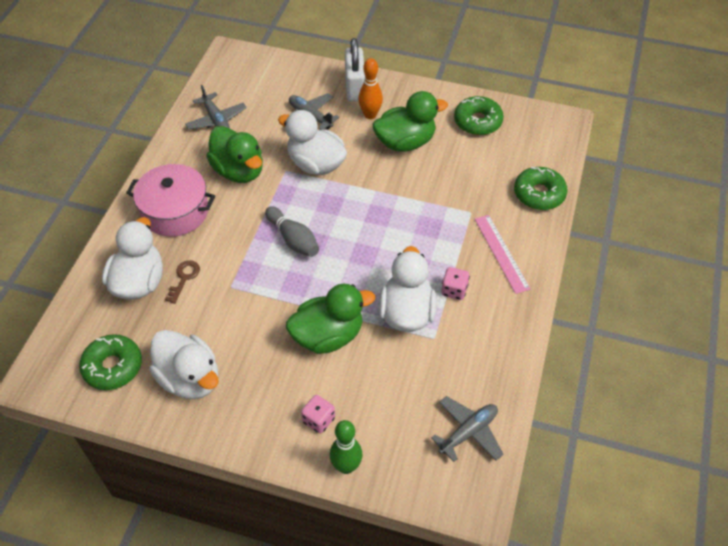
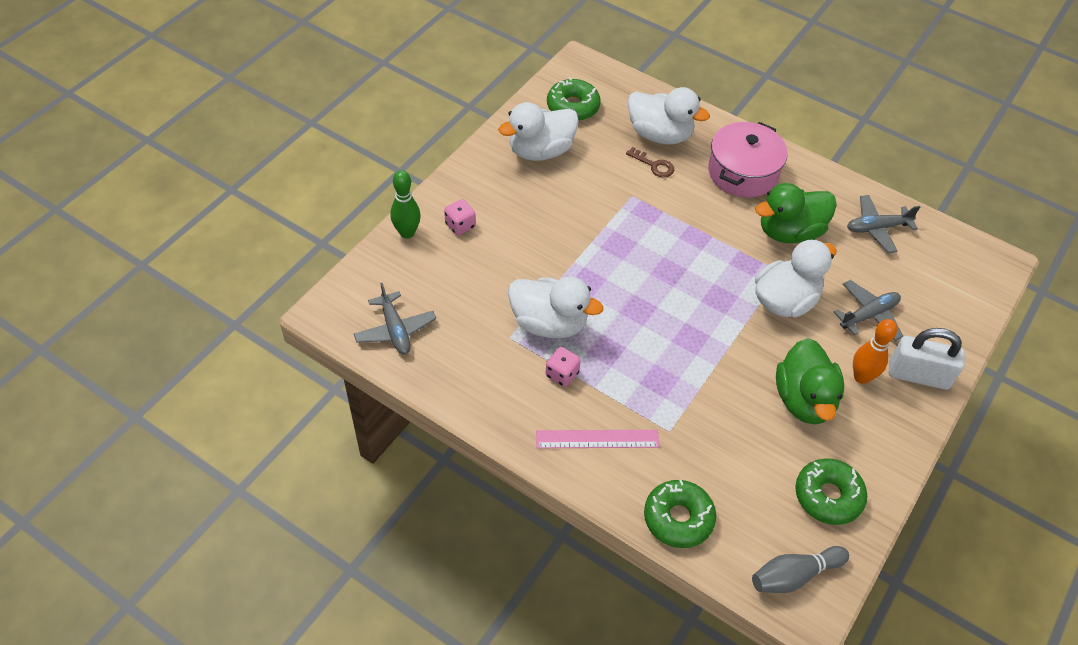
camera: 105 degrees right, 0 degrees up
(293, 239) = (677, 255): grey bowling pin -> grey bowling pin (794, 575)
(328, 336) = (546, 254): green duck -> none

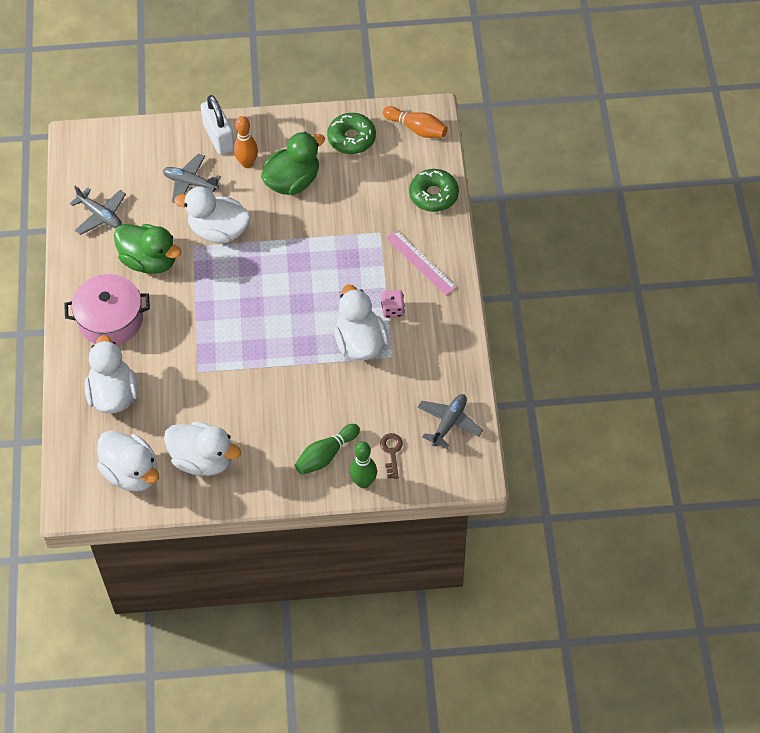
camera: 125 degrees left, 5 degrees up
(460, 225) = (326, 455): pink dice -> green bowling pin
(573, 107) = (132, 473): green donut -> white duck
(654, 165) = (152, 378): brown key -> brown key (391, 452)
(794, 575) = (417, 129): grey bowling pin -> orange bowling pin

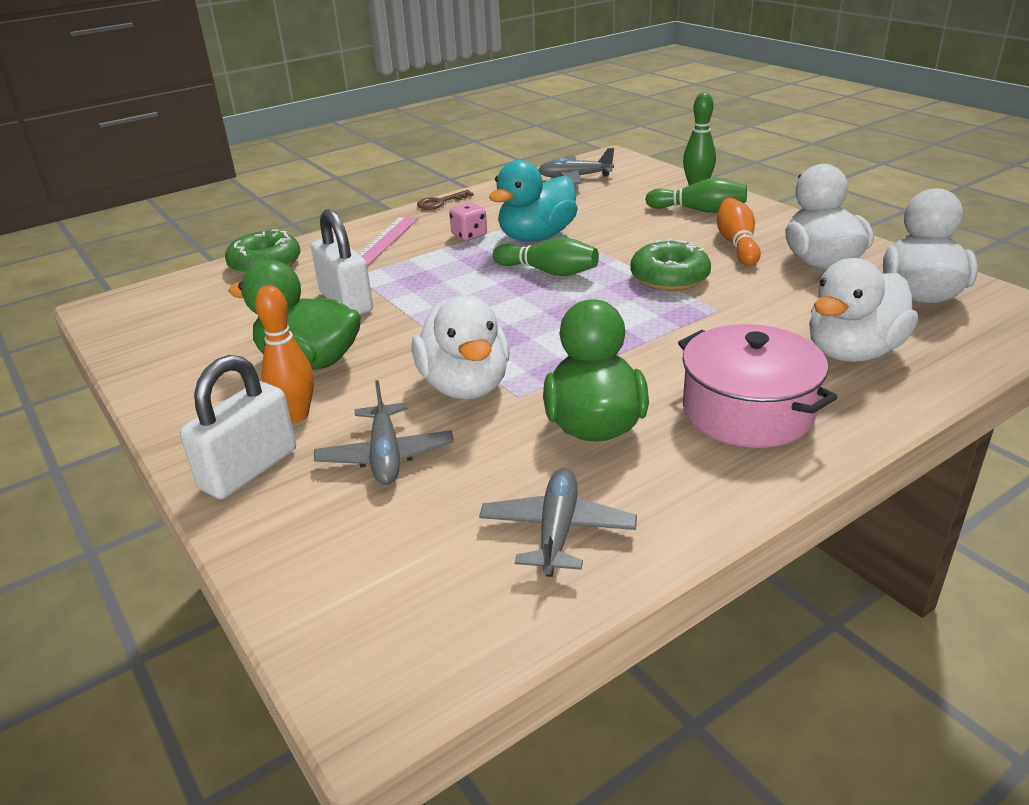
camera: 120 degrees left, 25 degrees down
(306, 323) = (548, 271): none -> green bowling pin
(348, 216) = (346, 302): none -> white padlock
(351, 138) = (186, 346): green donut -> green donut (669, 278)
(360, 343) = (536, 237): white duck -> turquoise duck
(391, 452) = (645, 188): brown key -> brown key (440, 202)
(417, 129) = (143, 307): orange bowling pin -> orange bowling pin (737, 244)

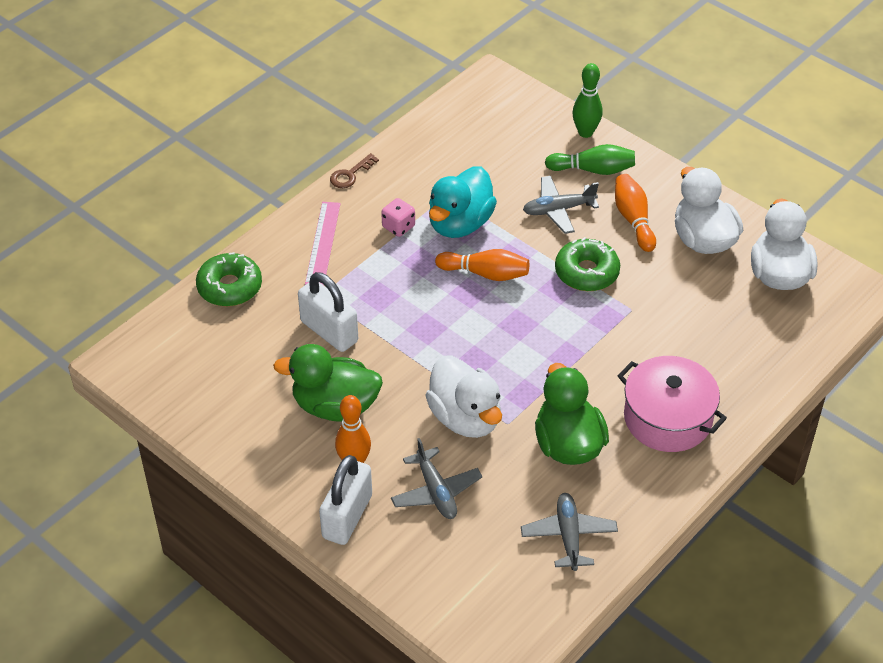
camera: 15 degrees left, 15 degrees up
(548, 271) = (485, 273): green bowling pin -> orange bowling pin
(575, 177) = (466, 121): grey plane -> grey plane (558, 210)
(853, 352) = (733, 349): white duck -> none

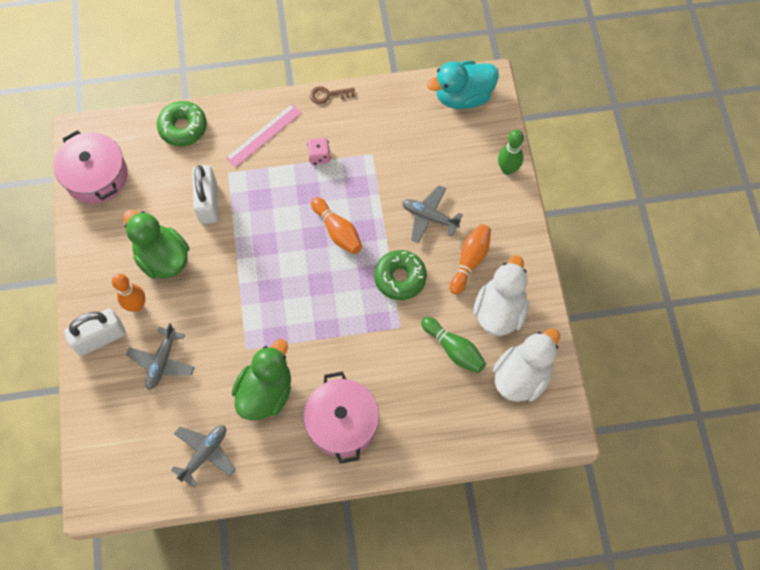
camera: 40 degrees right, 20 degrees up
(180, 384) = (96, 176): none -> pink pot
(460, 224) = (358, 182): turquoise duck -> turquoise duck (463, 96)
(465, 418) = (226, 325): white duck -> none
(593, 170) = (483, 203): green bowling pin -> green bowling pin (454, 349)

